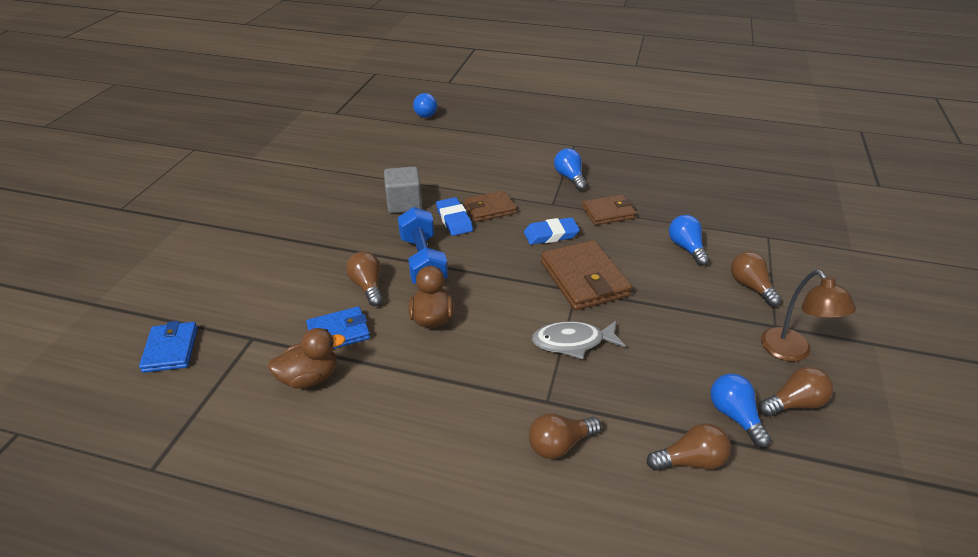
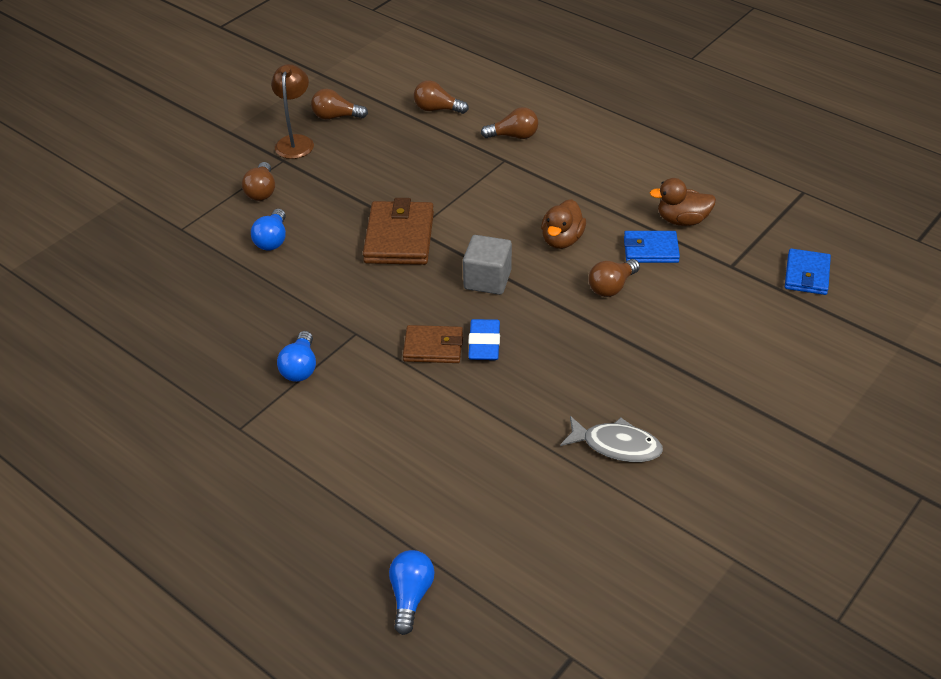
camera: 155 degrees left, 5 degrees up
(367, 286) = (611, 287): brown light bulb -> brown light bulb turned 45 degrees clockwise
(404, 204) = (532, 387): grey cube -> grey cube (487, 279)
(423, 261) = (545, 299): blue dumbbell -> none
(551, 234) = (391, 293): blue eraser -> none
(572, 342) = (454, 190): grey fish -> grey fish (616, 445)
(608, 212) = (305, 302): brown wallet -> none
(734, 416) = (384, 121): blue light bulb -> none

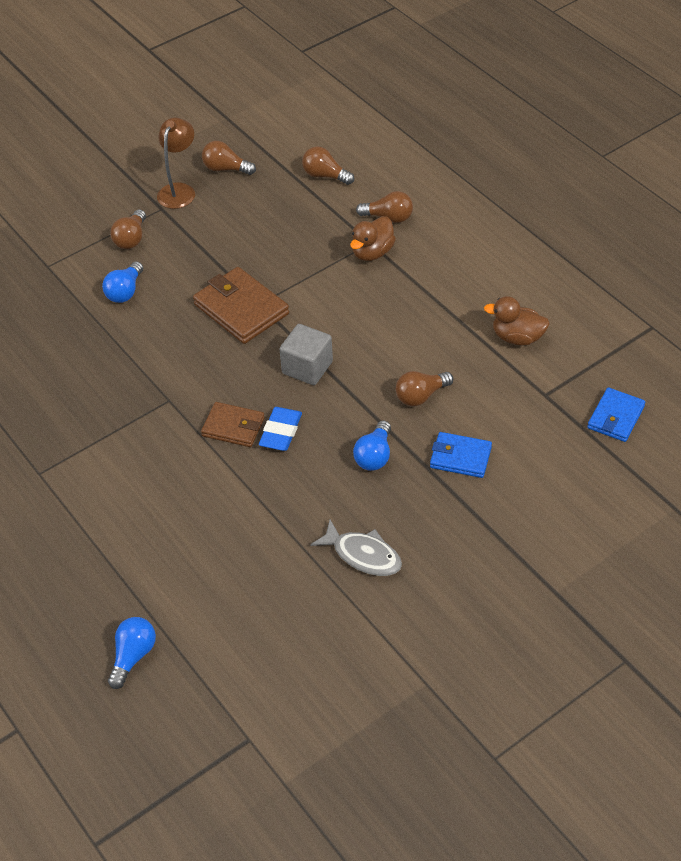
camera: 15 degrees right, 5 degrees up
(300, 367) = (109, 425): blue light bulb -> blue light bulb (374, 456)
(399, 237) = (241, 309): brown wallet -> brown wallet turned 60 degrees counterclockwise
(562, 240) = (392, 338): brown duck -> brown duck (372, 253)
(650, 250) = (474, 364): blue wallet -> blue wallet (460, 457)

